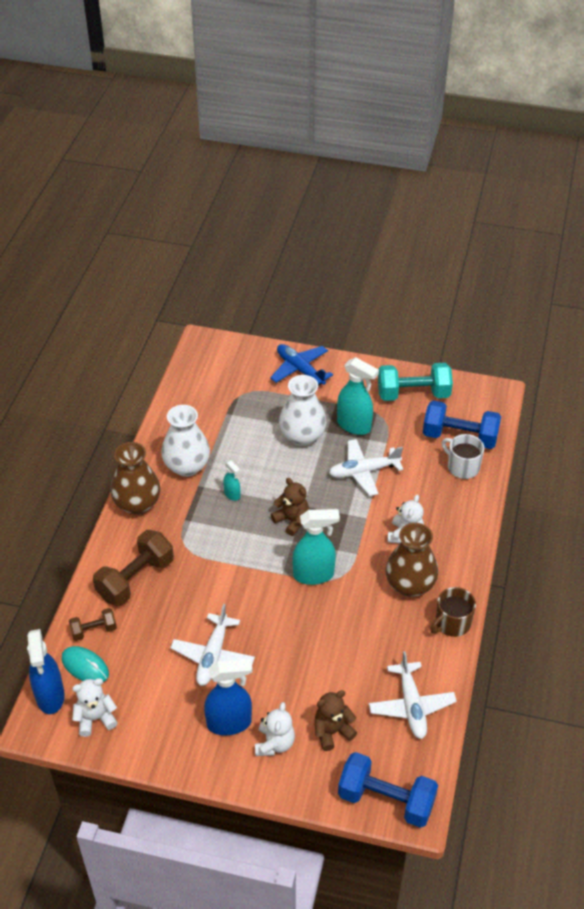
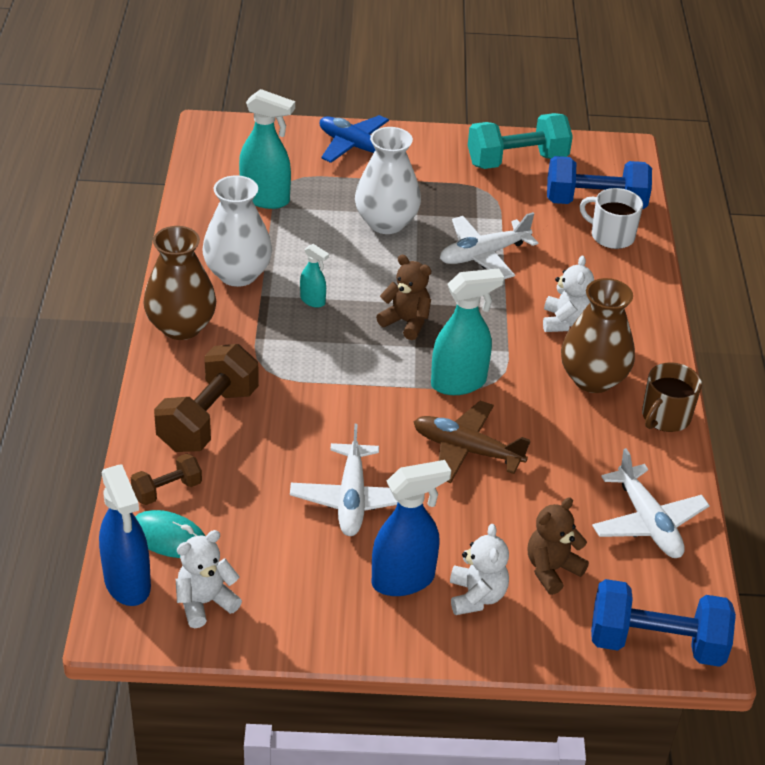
camera: 15 degrees left, 5 degrees down
(303, 629) = (466, 450): none -> brown plane
(354, 426) = (452, 204): turquoise spray bottle -> turquoise spray bottle (265, 199)

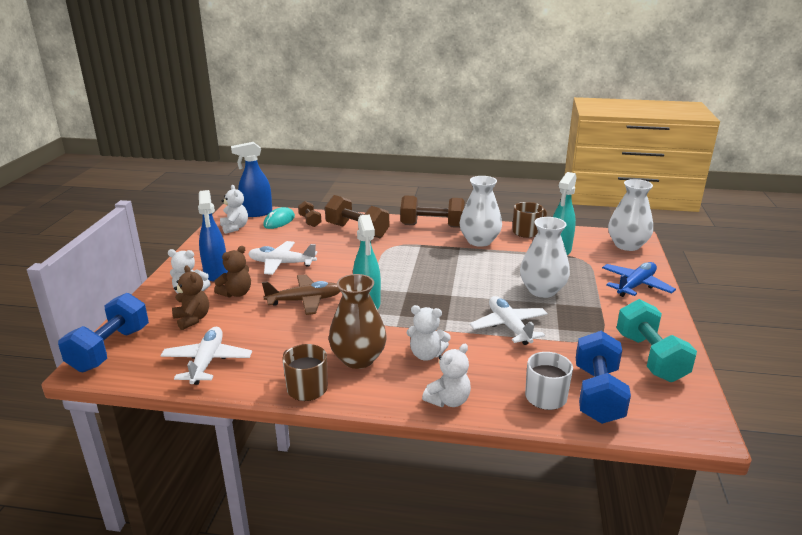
camera: 100 degrees right, 15 degrees down
(181, 326) = (432, 226): brown vase -> brown dumbbell
(198, 225) = (526, 232): none -> brown mug
(238, 138) = (627, 245): none -> white vase
(313, 301) = (454, 261): turquoise spray bottle -> none
(406, 322) = (431, 290): brown teddy bear -> brown teddy bear (236, 293)
(466, 450) = (305, 301): brown plane -> brown plane turned 45 degrees clockwise
(644, 303) = (448, 400): none -> white teddy bear
(648, 522) = (207, 362): white plane -> white plane turned 105 degrees clockwise

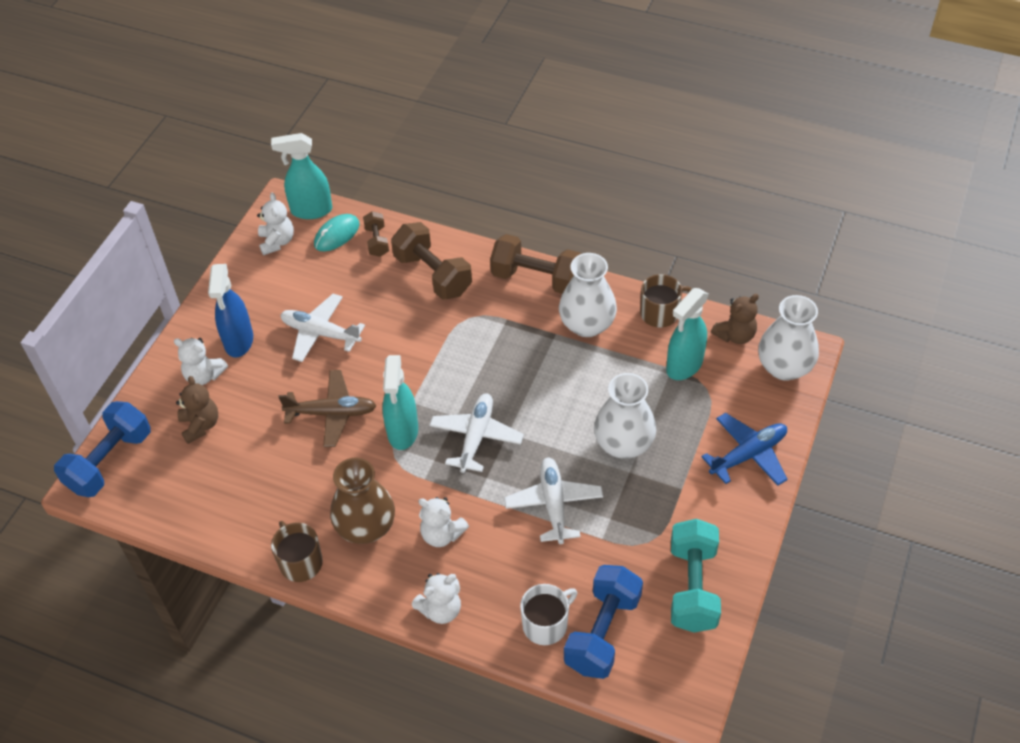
camera: 15 degrees right, 25 degrees up
(207, 362) = (207, 501): white plane -> white plane (476, 437)
(236, 293) = (256, 385): brown teddy bear -> brown teddy bear (735, 335)
(256, 213) = (311, 210): blue spray bottle -> turquoise spray bottle

